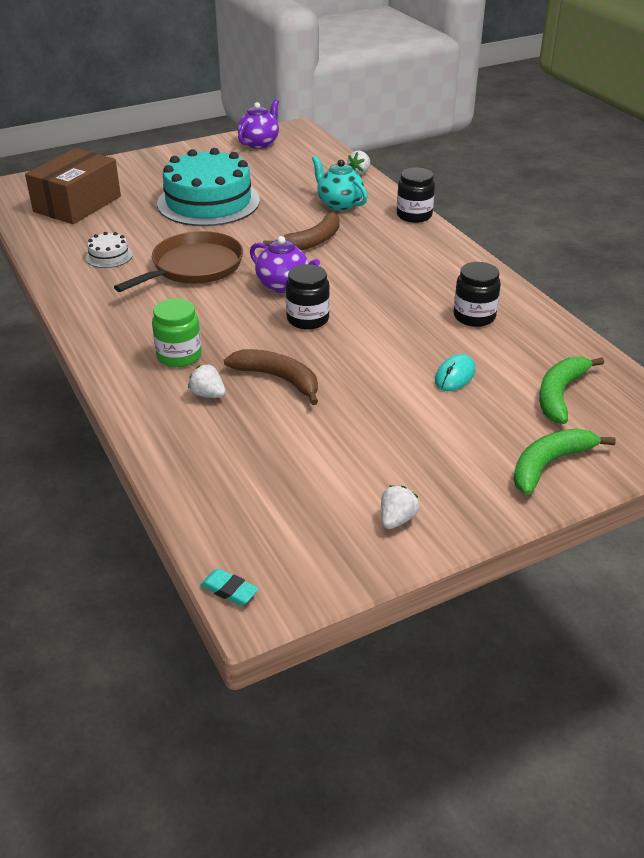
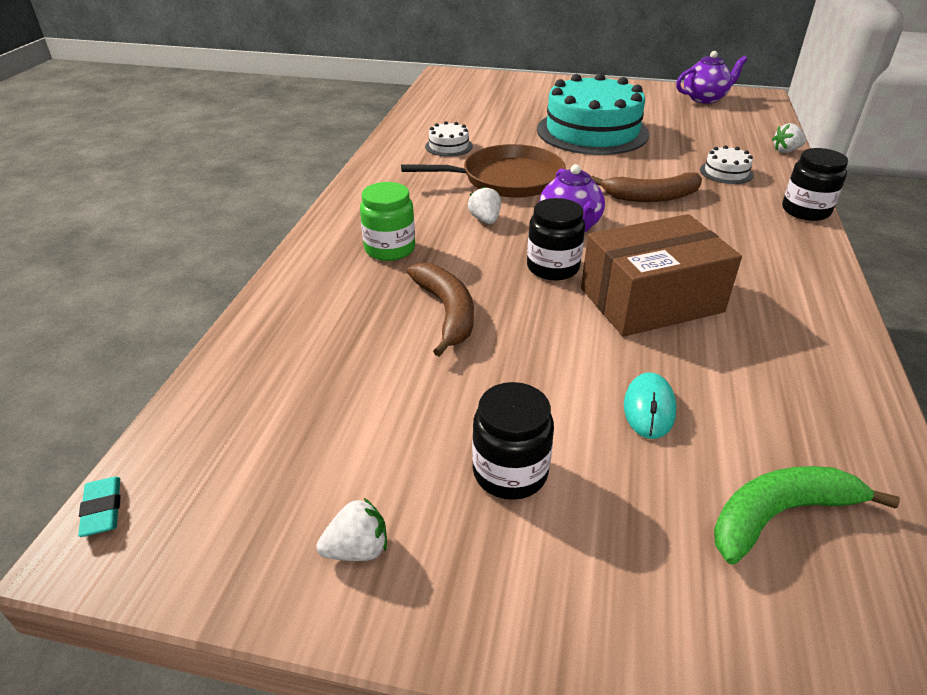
camera: 40 degrees right, 0 degrees up
(77, 204) = (479, 101): brown box -> brown box (651, 300)
(208, 394) = (365, 295): white strawberry -> white strawberry (485, 220)
(339, 204) = (726, 172): turquoise teapot -> white cake
(454, 376) = (649, 408): turquoise mouse -> turquoise mouse turned 60 degrees counterclockwise
(474, 316) = (759, 349): black jar -> black jar (510, 472)
(549, 464) = (646, 612): green banana -> none

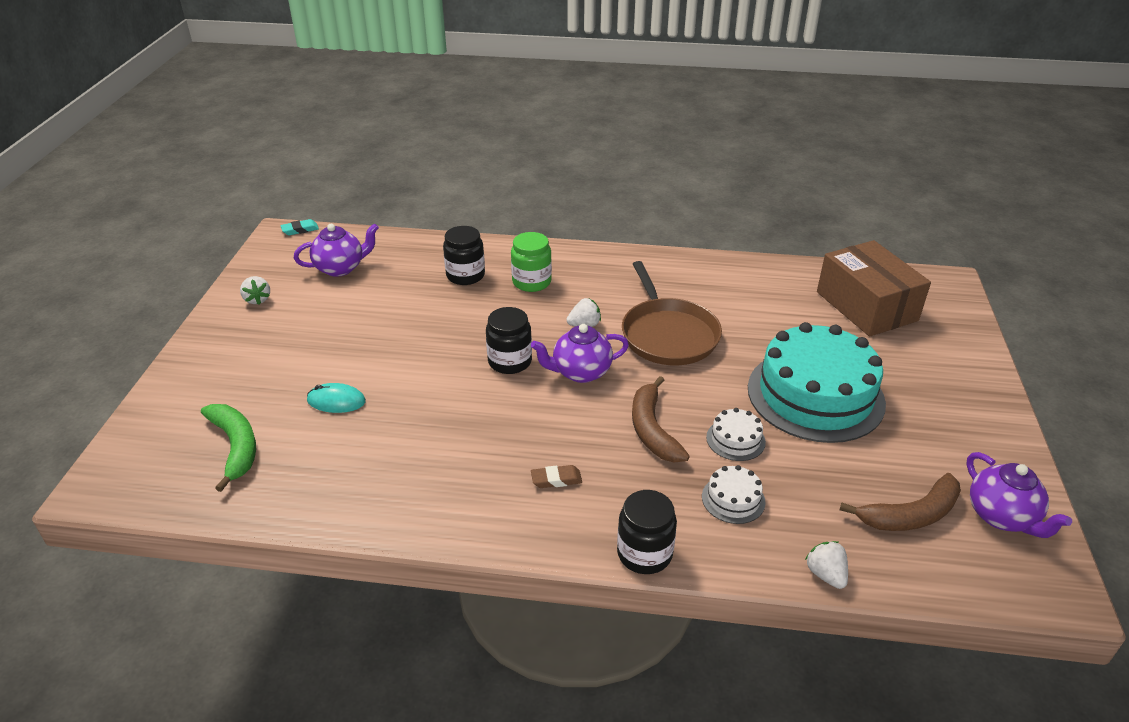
camera: 85 degrees right, 0 degrees up
(285, 432) = (341, 268): none -> purple teapot
(447, 312) = (448, 313): brown banana -> brown banana (910, 515)
(449, 146) = (733, 297): white cake -> white cake (735, 439)
(510, 472) = (294, 344): black jar -> black jar (465, 275)
(651, 300) = (462, 413): brown box -> brown box (866, 306)
(736, 246) = (556, 479): none -> brown eraser

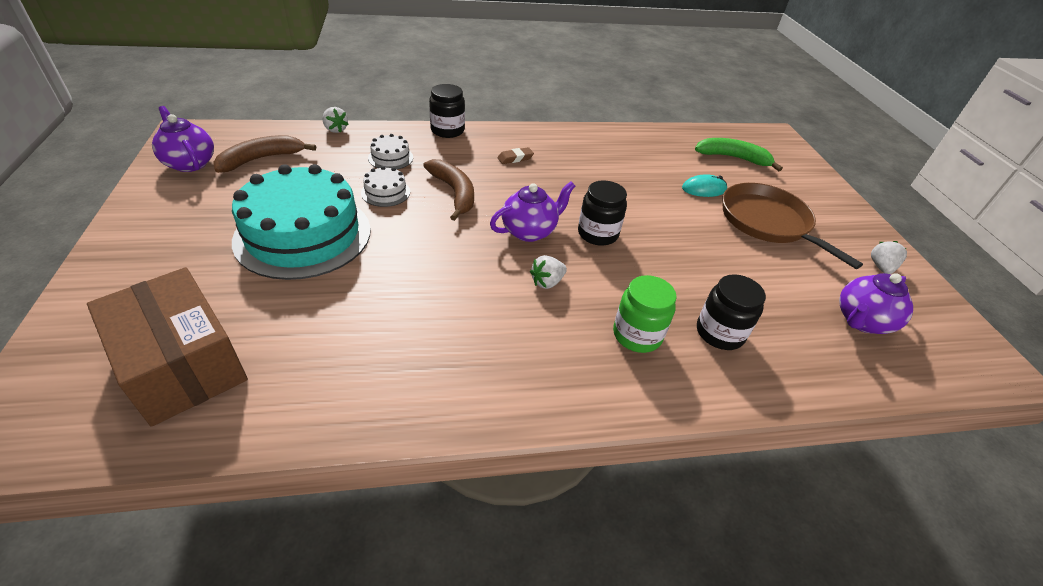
camera: 160 degrees right, 5 degrees up
(235, 447) = (733, 158): green banana -> green banana turned 150 degrees clockwise
(257, 299) = (881, 267): white strawberry -> white strawberry turned 60 degrees clockwise
(300, 230) = (990, 380): turquoise eraser -> none
(668, 334) = (453, 282): brown pan -> brown pan (767, 222)

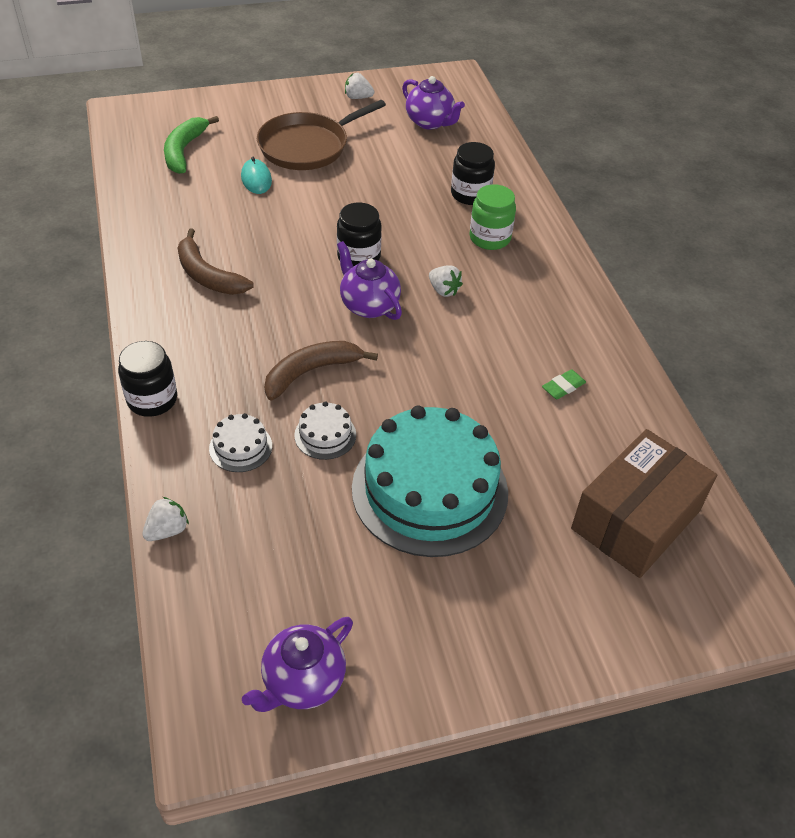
camera: 95 degrees left, 5 degrees up
(261, 159) = (273, 593): brown banana -> brown banana (208, 275)
(383, 348) = (563, 387): none -> green eraser
(515, 158) = (219, 325): brown eraser -> none

